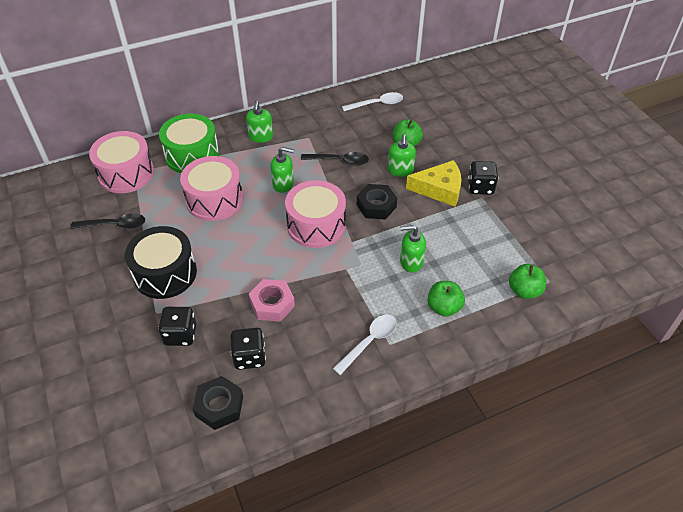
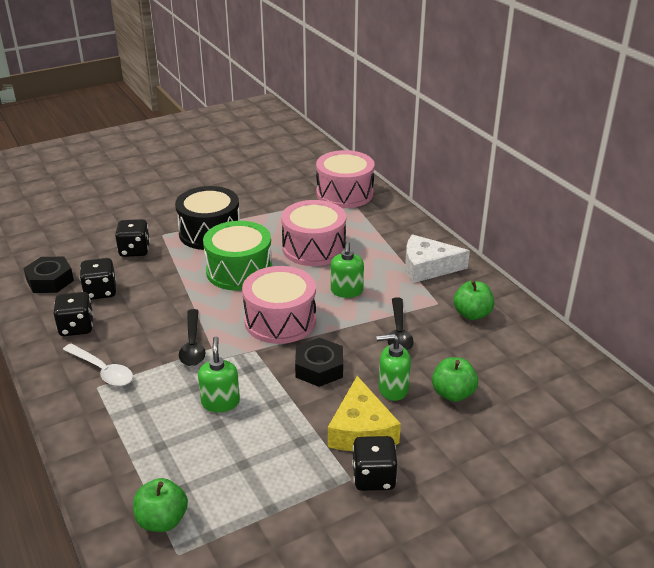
camera: 85 degrees right, 15 degrees down
(115, 225) = (272, 198): black spoon -> black spoon (192, 345)
(192, 155) = (382, 226): green drum -> green drum (239, 271)
(261, 137) = (427, 267): green soap dispenser -> white cheese
(272, 304) = (164, 299): pink nut -> none
(305, 370) = (76, 327): none -> black dice
(377, 104) = (535, 361): white spoon -> none
(444, 307) = (143, 433): green apple -> green apple (472, 314)

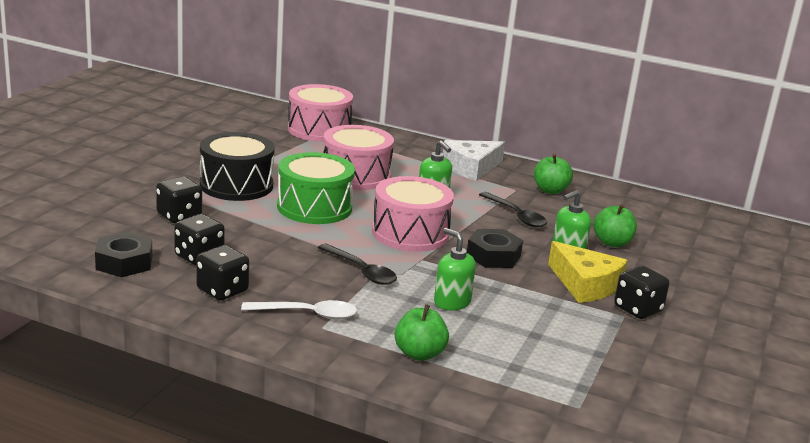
camera: 40 degrees left, 10 degrees down
(162, 520) = (533, 392): green apple -> green apple (419, 354)

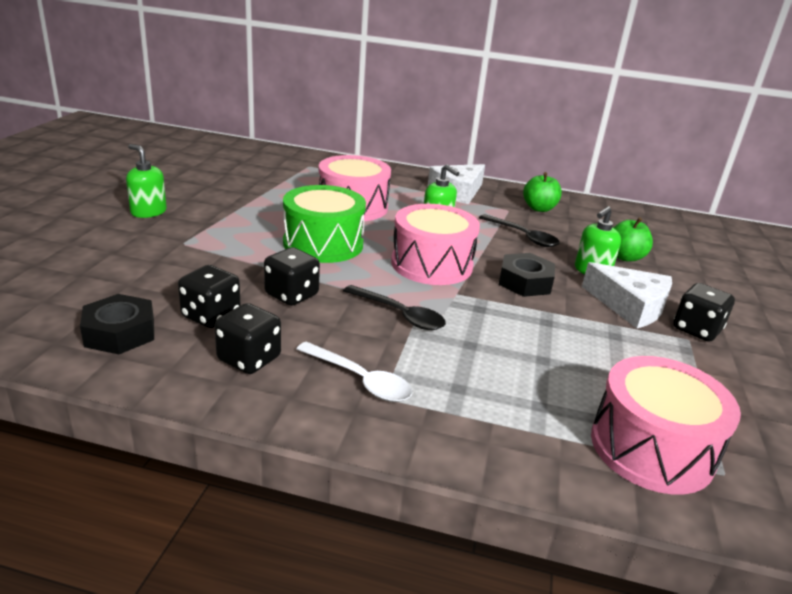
camera: 10 degrees left, 5 degrees up
(179, 216) = (177, 266): black dice -> black dice (291, 295)
(236, 185) = (233, 226): black drum -> none
(307, 314) = (360, 380): white spoon -> white spoon turned 45 degrees clockwise
(319, 130) = (301, 164): pink drum -> pink drum (651, 448)
(419, 354) = (510, 420): green apple -> none
(452, 302) = (511, 343): green soap dispenser -> green soap dispenser (148, 212)
(585, 284) = (630, 306): yellow cheese -> white cheese

